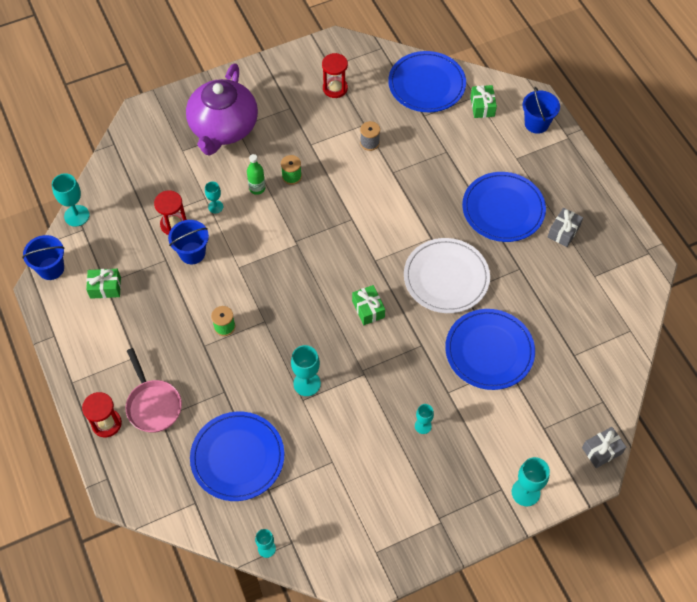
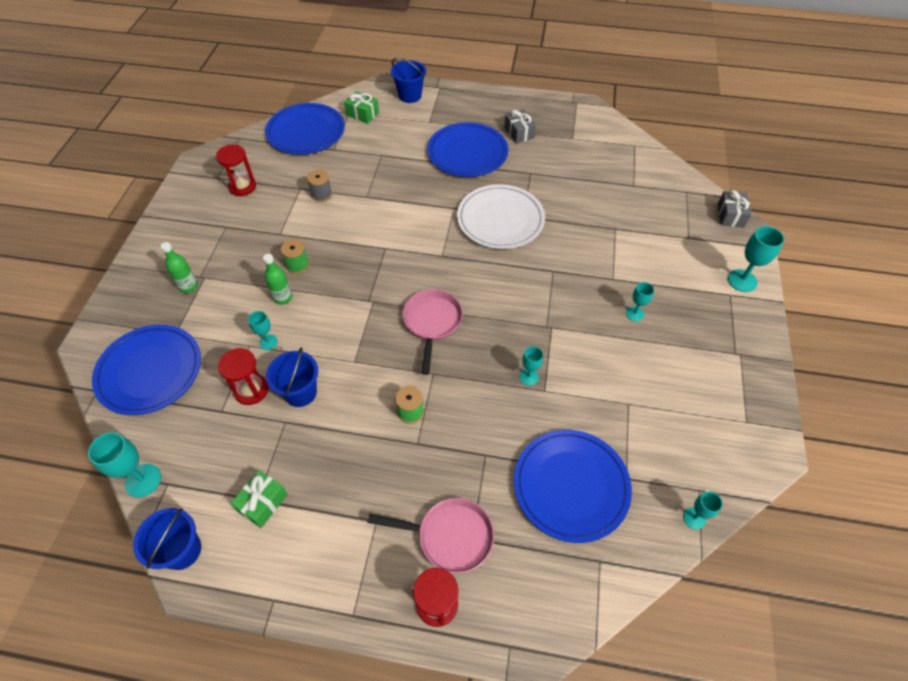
camera: 55 degrees left, 5 degrees down
(223, 128) = (188, 286): purple teapot -> green bottle
(307, 293) = (432, 323): none -> pink pan
(307, 383) = (529, 377): turquoise goblet -> turquoise goblet, size x0.61
(368, 309) = (487, 287): green gift -> none
(489, 351) = (592, 231): blue plate -> blue plate (150, 371)

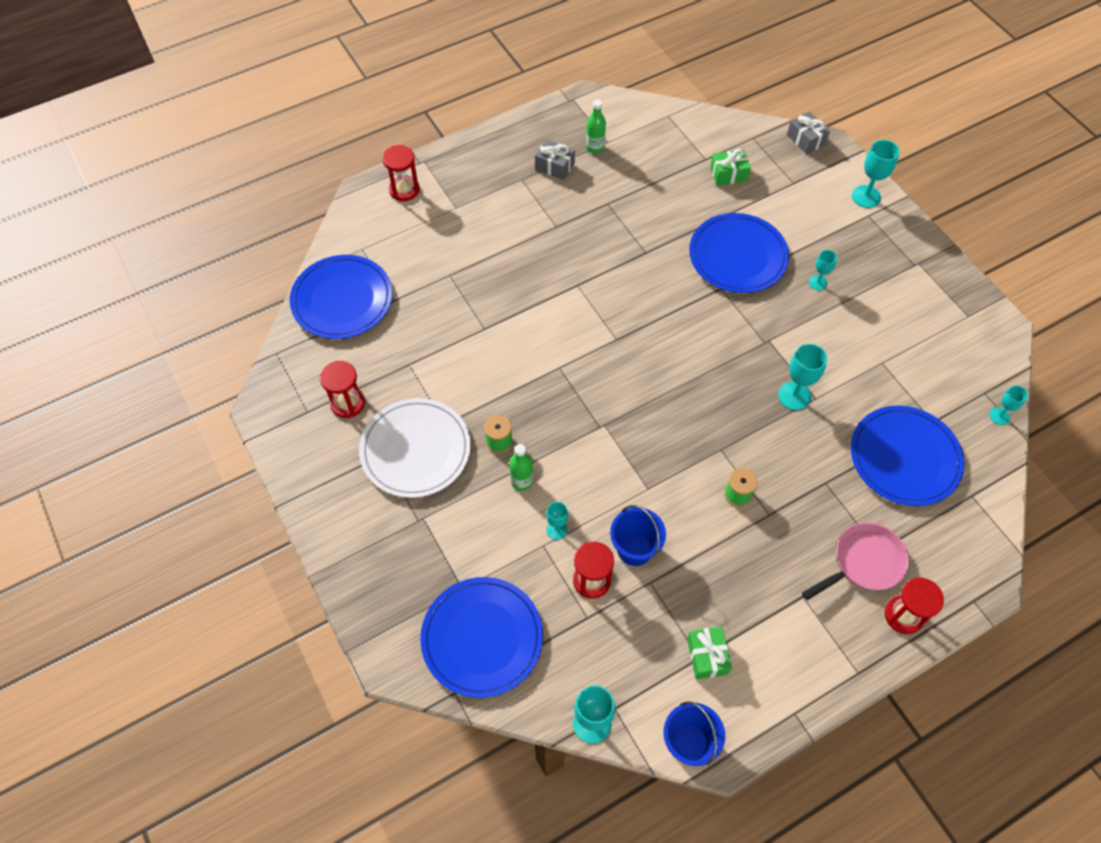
camera: 40 degrees left, 5 degrees up
(188, 286) = (419, 538): green bottle -> green bottle (595, 147)
(322, 195) = (439, 356): grey spool -> none
(362, 114) = (378, 241): green gift -> green gift (728, 174)
(410, 95) = (404, 189): blue bucket -> red hourglass
(432, 323) = (674, 407): pink pan -> none
(467, 153) = (529, 219): blue plate -> blue plate (737, 256)
(500, 219) = (629, 269): white plate -> white plate (415, 450)
(529, 377) = (794, 396): turquoise goblet -> turquoise goblet, size x1.64

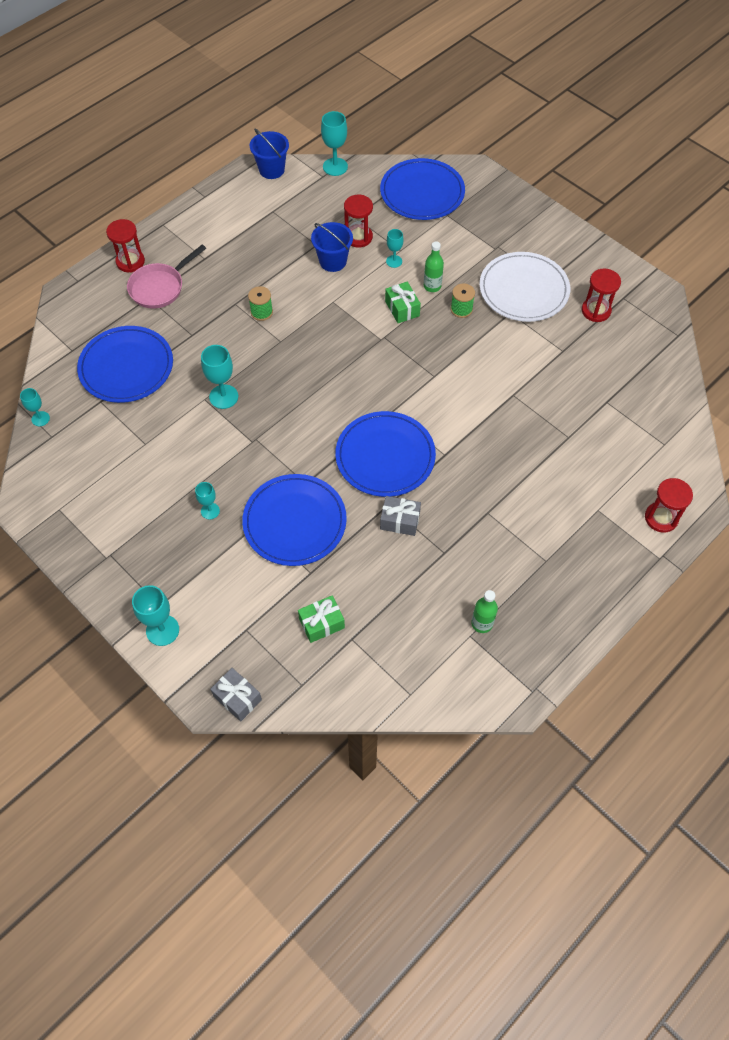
camera: 165 degrees right, 0 degrees up
(342, 299) = (652, 392): blue plate -> blue plate (385, 456)
(554, 166) = (517, 586): grey gift -> grey gift (400, 521)
(707, 656) = (267, 213): green gift -> green gift (402, 308)

